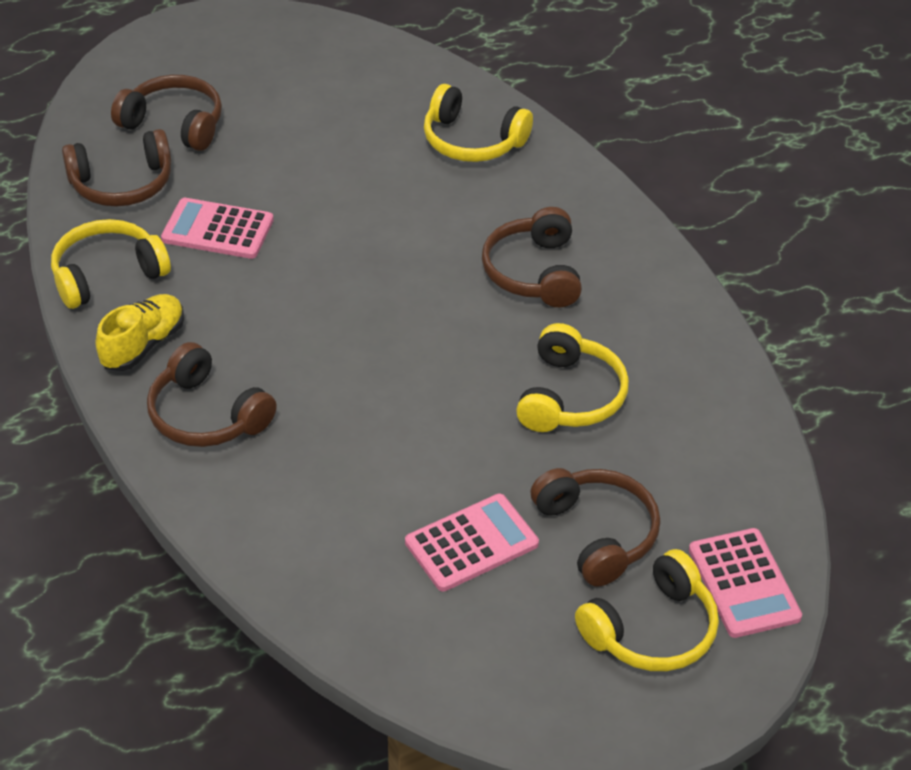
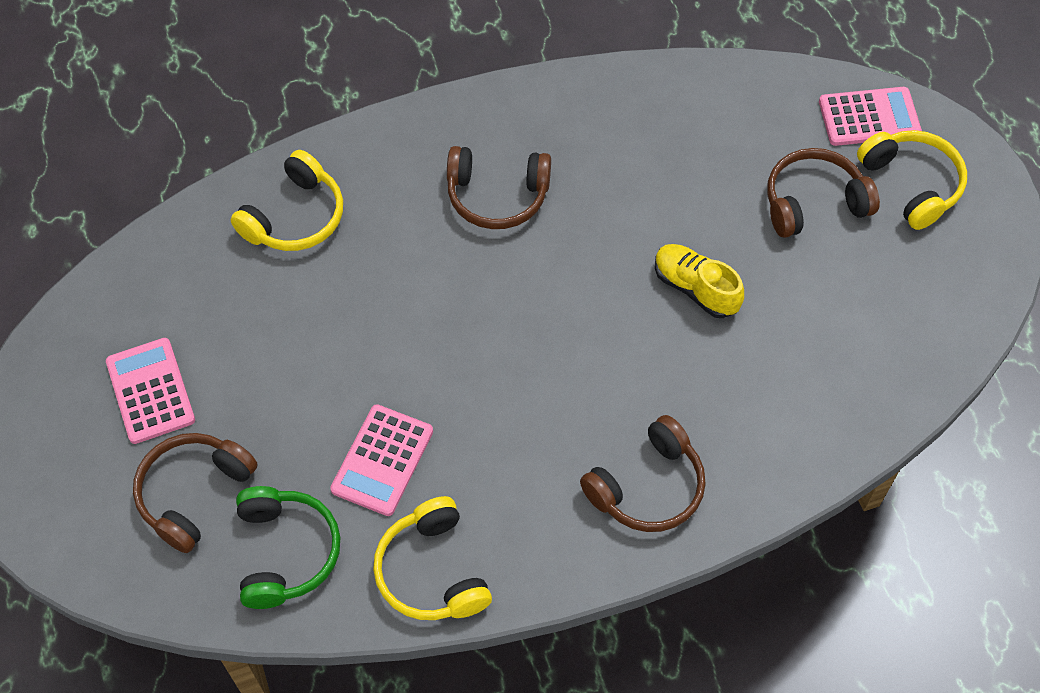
camera: 80 degrees left, 15 degrees up
(122, 184) = (286, 552): brown headphones -> green headphones
(143, 345) = (544, 540): yellow shoe -> yellow shoe (695, 288)
(471, 543) = (818, 291): pink calculator -> pink calculator (150, 391)
(570, 396) = (658, 195): yellow headphones -> none

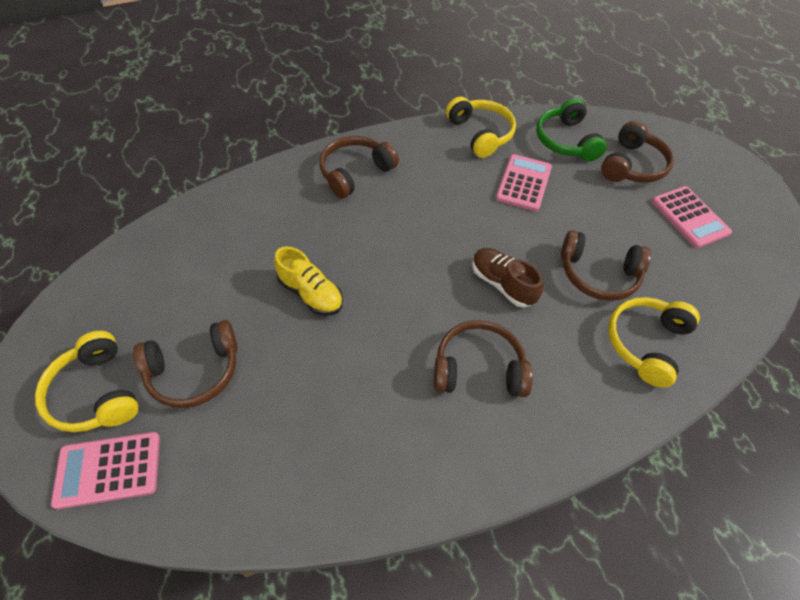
camera: 175 degrees right, 5 degrees down
(320, 304) = (598, 274): none -> brown headphones
(450, 295) = (502, 284): none -> brown shoe

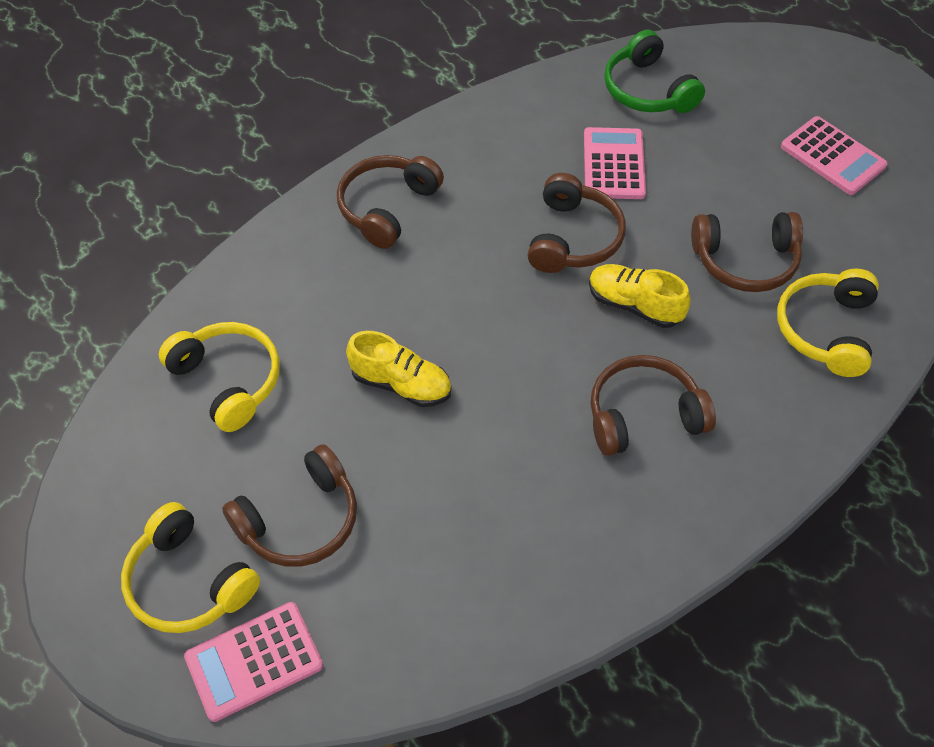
camera: 15 degrees left, 0 degrees up
(480, 134) = (532, 108): yellow headphones -> yellow headphones (228, 381)
(502, 284) = (634, 305): brown shoe -> yellow shoe
(632, 165) = (742, 104): brown headphones -> brown headphones (573, 238)

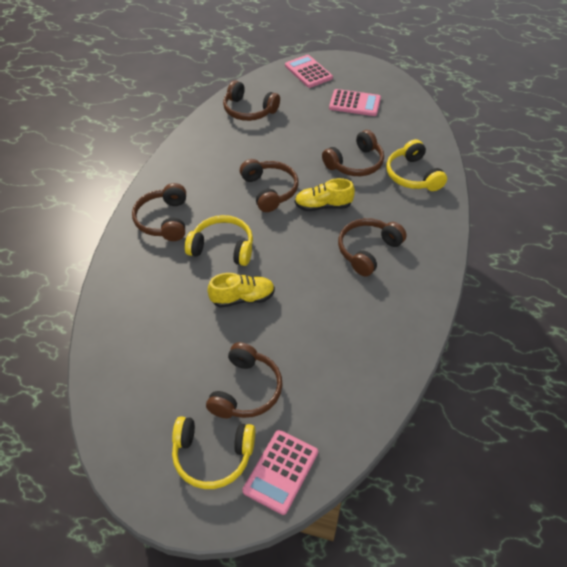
camera: 35 degrees left, 5 degrees down
(228, 381) = (148, 346): yellow headphones -> yellow headphones (222, 248)
(614, 164) = (261, 149): pink calculator -> pink calculator (308, 72)
(648, 90) = (249, 110): green headphones -> brown headphones

